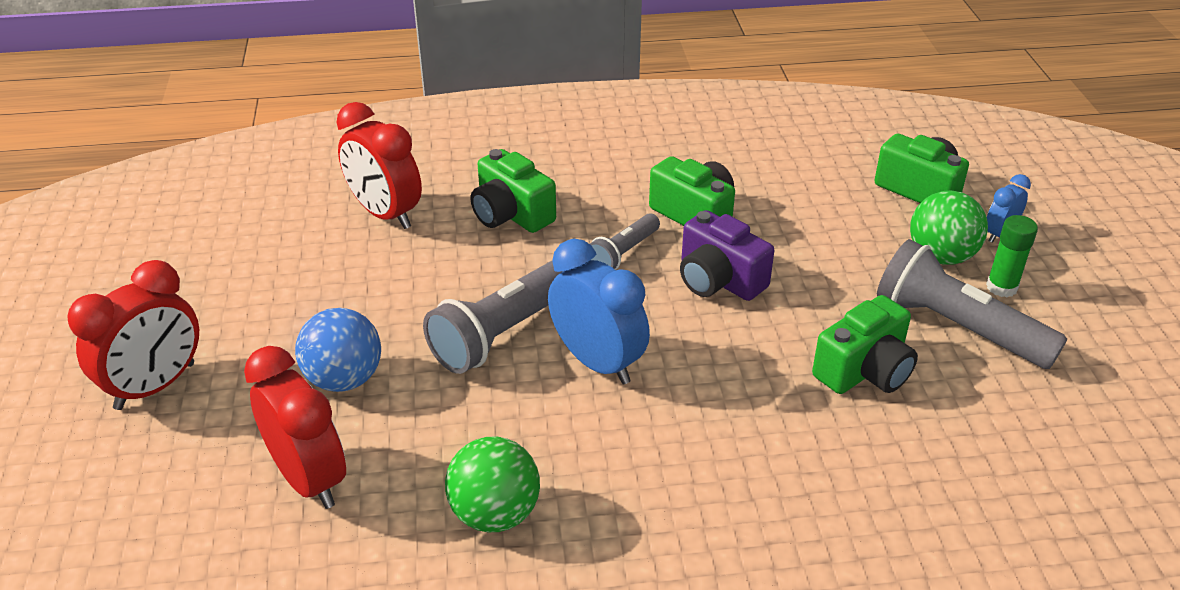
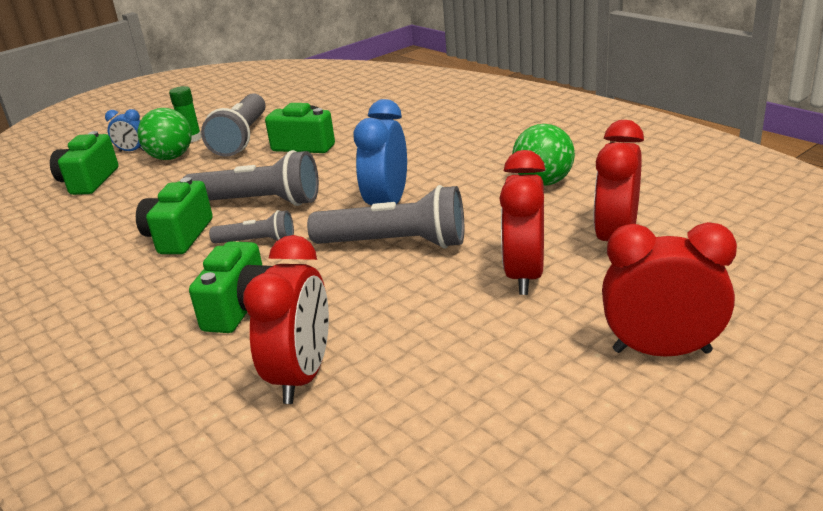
camera: 120 degrees left, 10 degrees down
(344, 379) = (524, 275): blue ball -> red clock
(718, 280) = (258, 202): purple camera -> grey flashlight

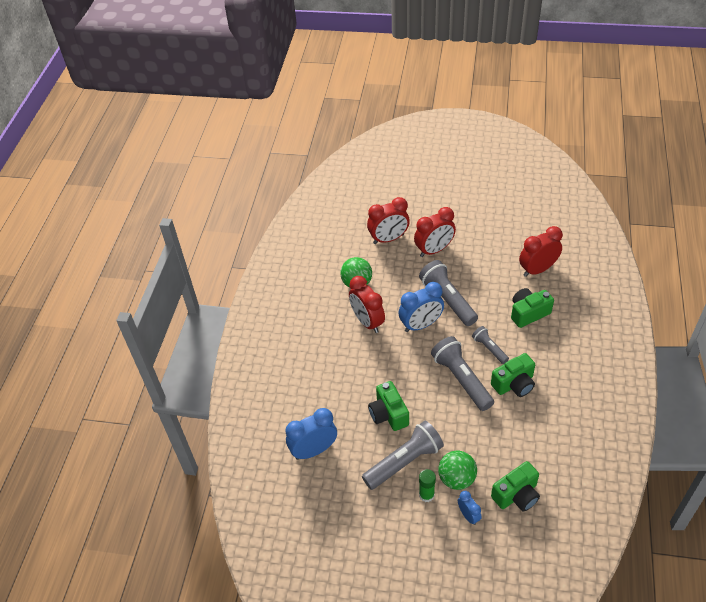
camera: 130 degrees left, 20 degrees up
(341, 102) = (314, 450): none -> blue clock
(661, 351) = (445, 202): red clock -> red clock (367, 322)

